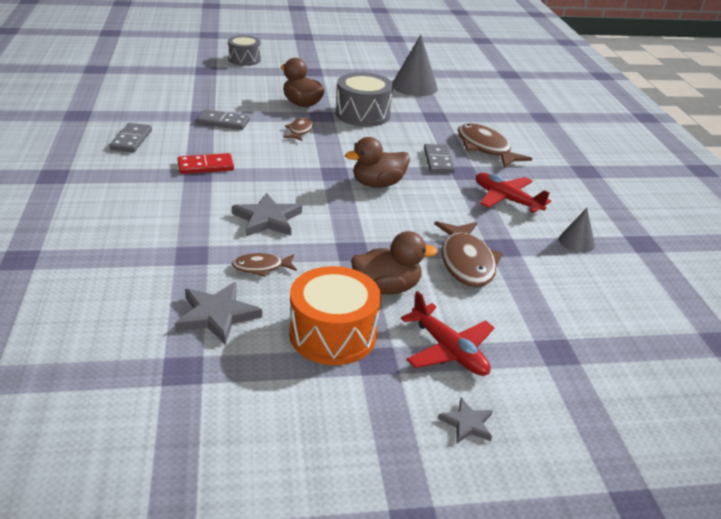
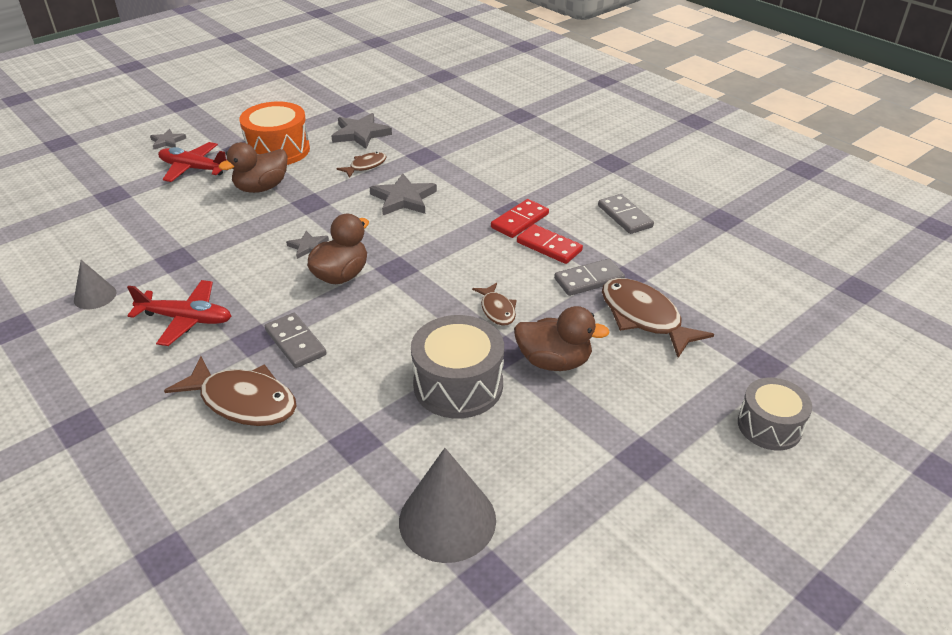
camera: 150 degrees right, 5 degrees up
(215, 145) = (549, 246): none -> red domino
(385, 213) = (308, 247): none -> grey star
(466, 262) = (205, 231): brown fish -> brown fish (644, 318)

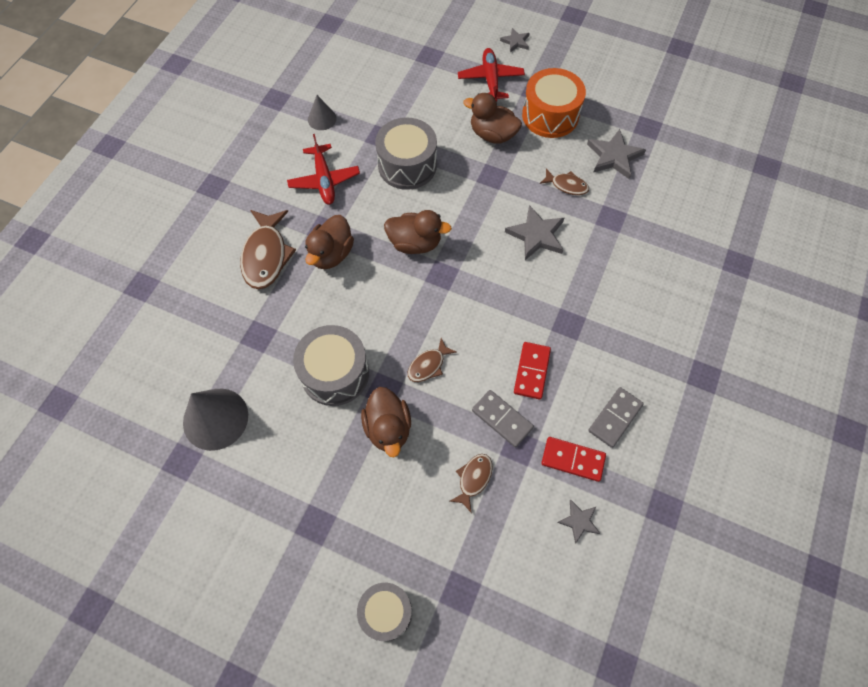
camera: 65 degrees right, 25 degrees up
(236, 252) = (407, 165): none -> grey drum
(295, 342) = (331, 254): grey domino -> brown duck
(308, 247) = (437, 205): grey star -> grey star (579, 521)
(520, 221) = (556, 334): red domino -> red domino (572, 460)
(644, 318) = (473, 479): brown fish -> brown fish, size x0.55

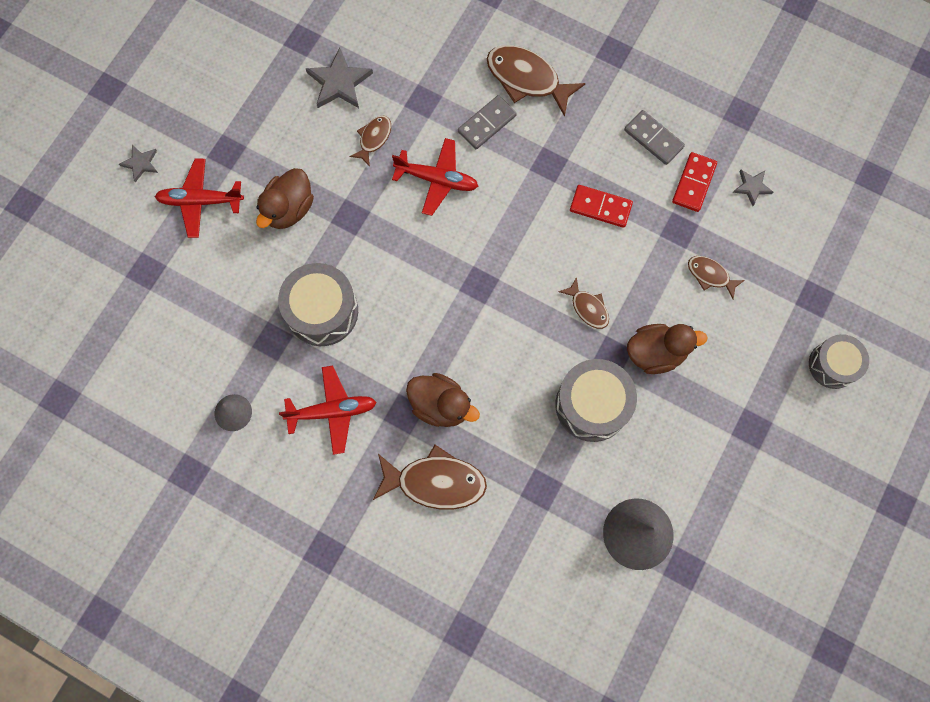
camera: 85 degrees left, 10 degrees up
(415, 243) = (435, 310): brown duck -> none
(502, 419) = (650, 242): grey domino -> grey domino (487, 123)
(536, 235) = (437, 180): grey star -> red plane
(550, 115) = (269, 141): orange drum -> none
(653, 299) = (527, 79): none -> brown fish

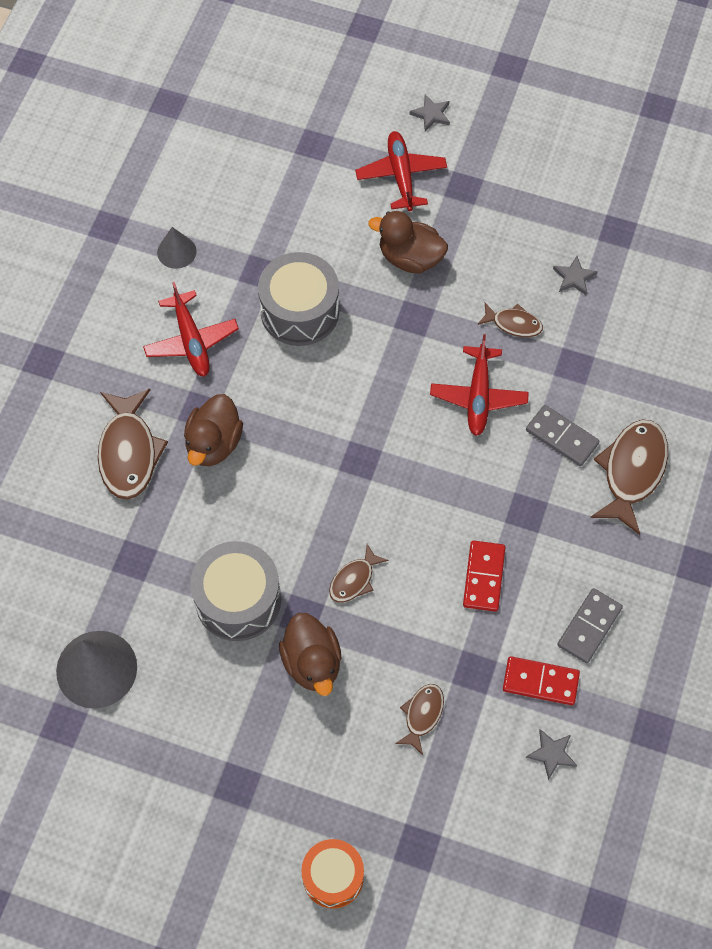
camera: 80 degrees right, 10 degrees down
(339, 83) = (574, 277): grey star -> grey star, size x0.57
(832, 365) = (333, 877): grey drum -> orange drum

